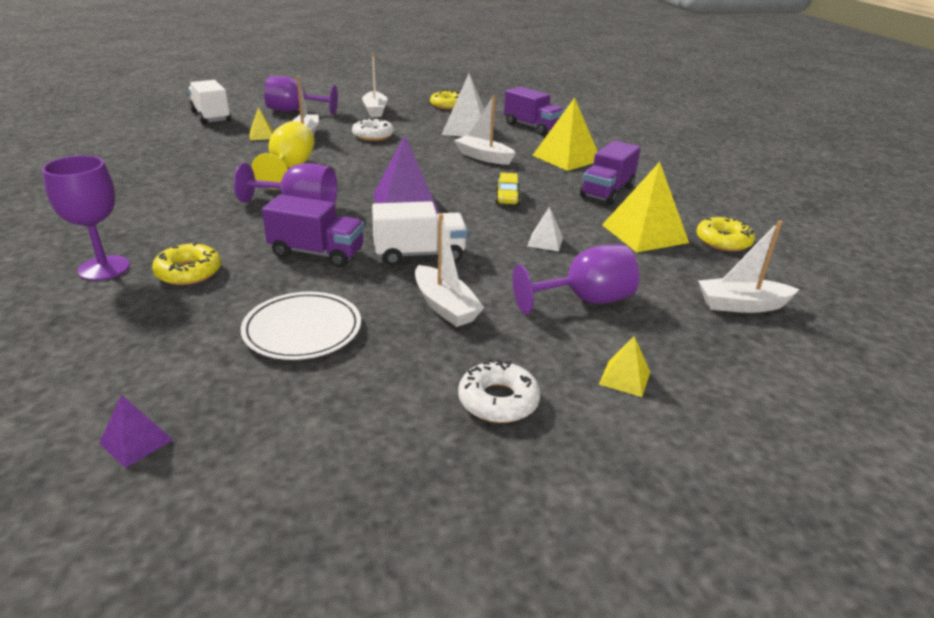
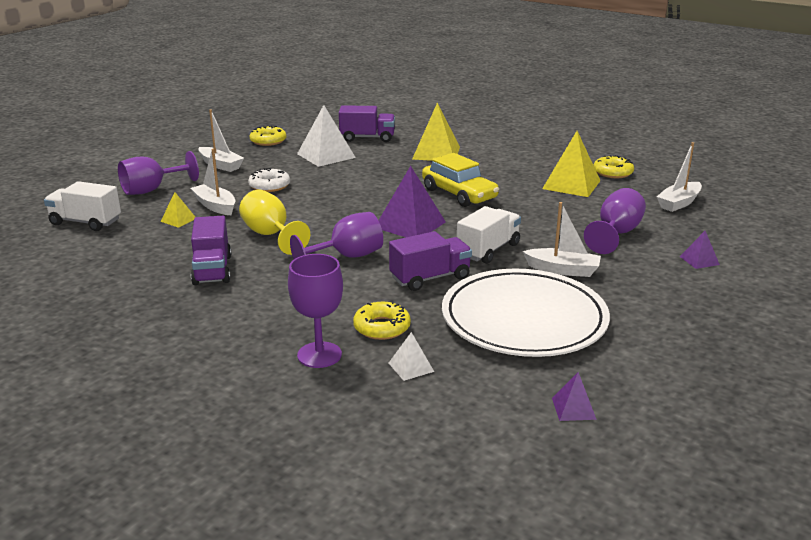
camera: 40 degrees left, 5 degrees down
(302, 330) = (524, 319): white plate -> white plate, size x1.82
(483, 157) = (385, 172): white boat -> none
(498, 400) = (675, 297): white donut -> none
(507, 197) = (459, 194): yellow car -> yellow car, size x1.96
(545, 241) = (535, 211): white pyramid -> white pyramid (411, 367)
(607, 191) = (504, 167): purple truck -> purple truck (212, 270)
(624, 378) = (699, 260): yellow pyramid -> purple pyramid

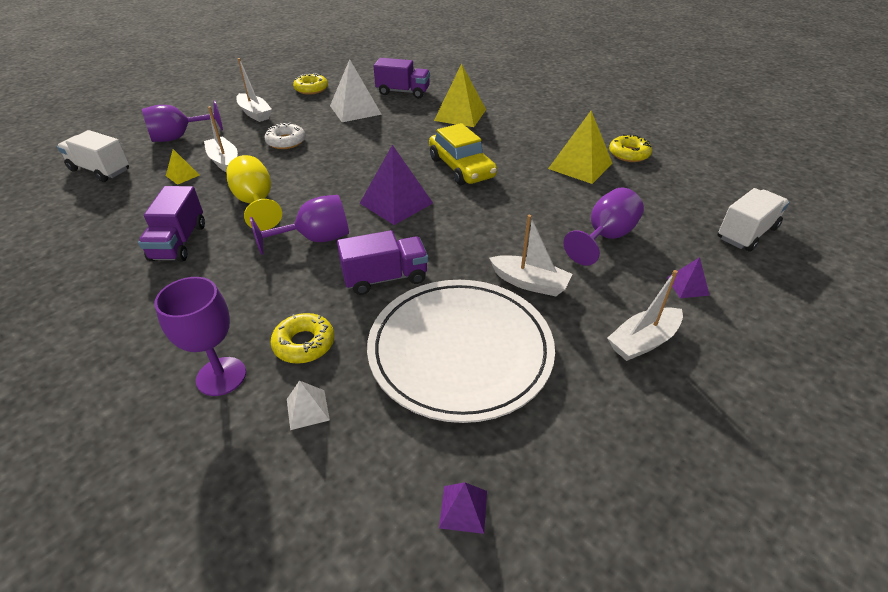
camera: 10 degrees right, 15 degrees up
(488, 250) = (461, 246): white truck -> white truck (746, 233)
(679, 203) = (687, 201): white boat -> white boat (643, 341)

